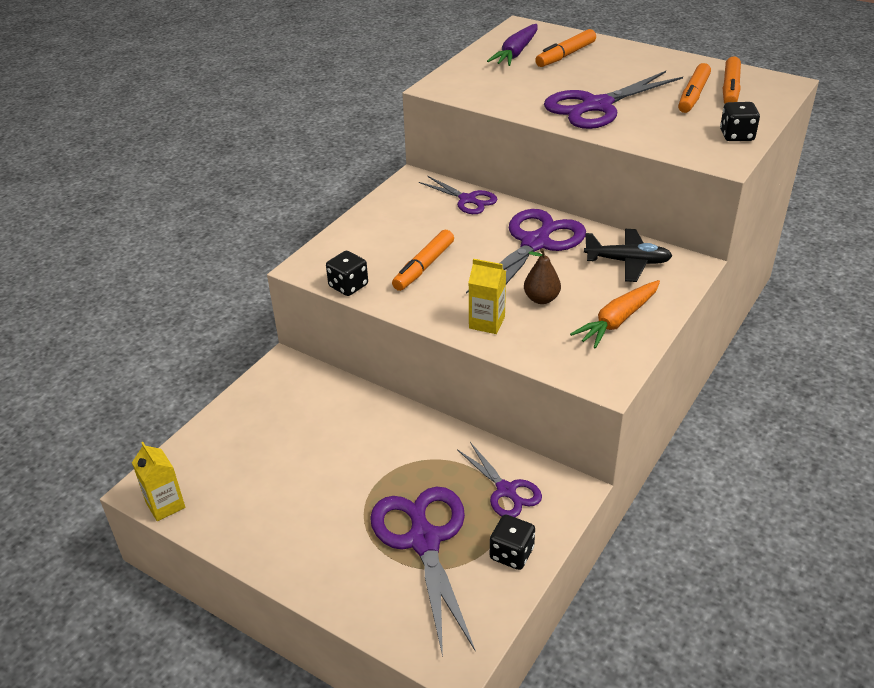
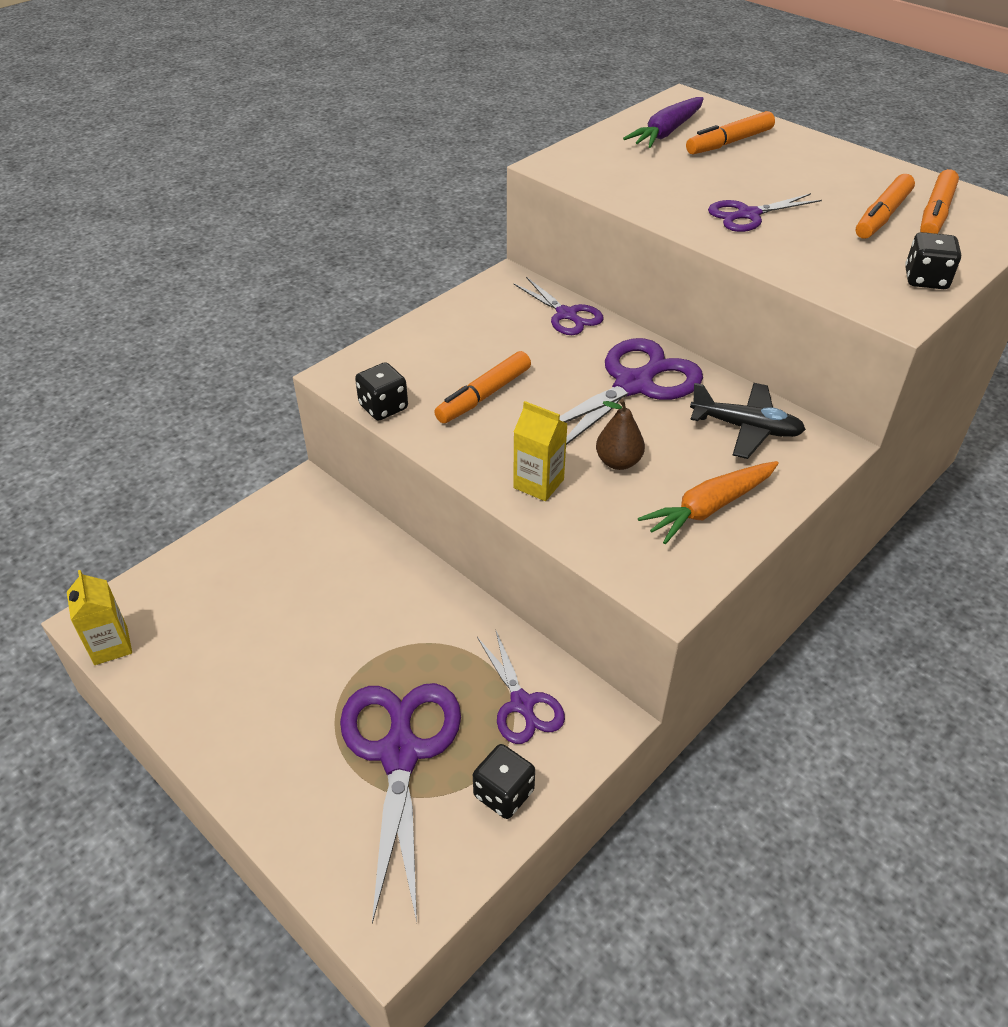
camera: 10 degrees right, 5 degrees up
(596, 106) = (748, 215): purple scissors -> purple scissors, size x0.58

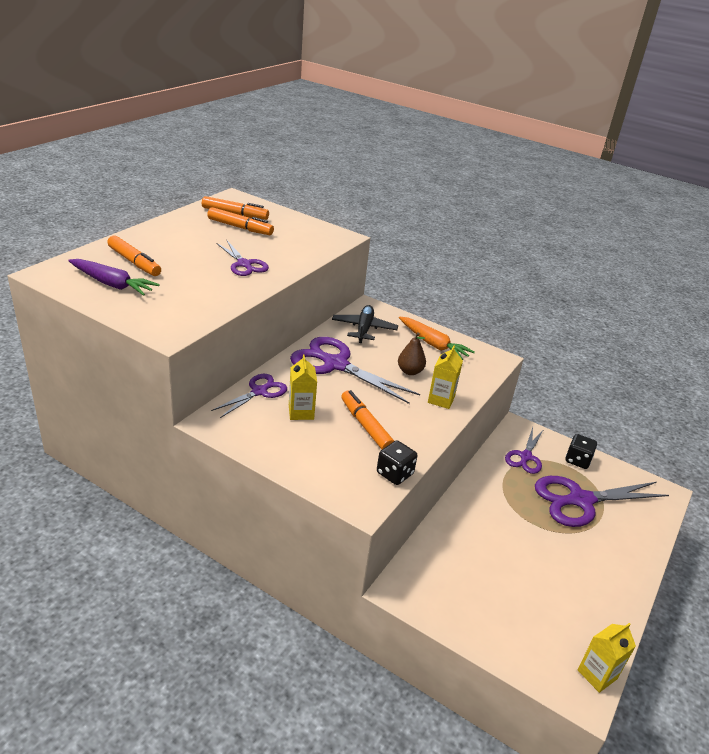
camera: 105 degrees left, 10 degrees down
(483, 396) = (366, 426): orange marker -> orange marker turned 150 degrees counterclockwise
(520, 344) = (301, 412): none -> yellow carton
(522, 704) = (525, 457): purple scissors -> purple scissors turned 150 degrees clockwise
(925, 279) = (308, 226): black dice -> none

